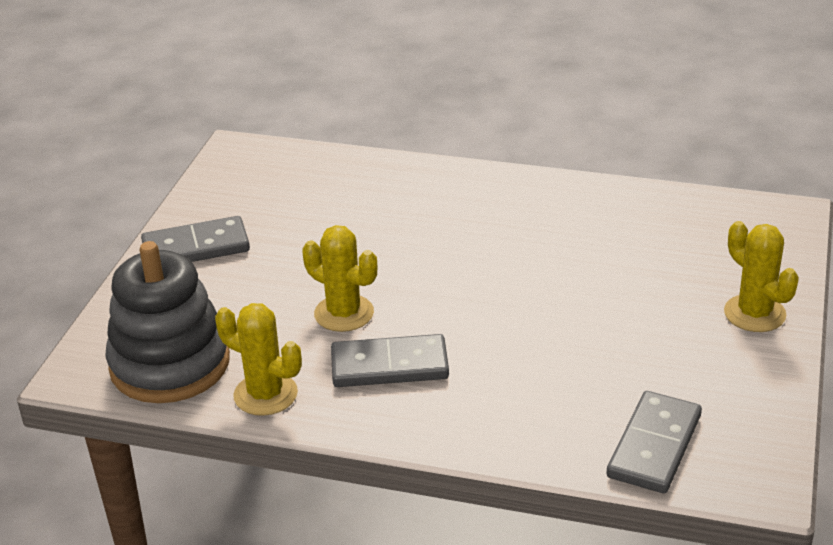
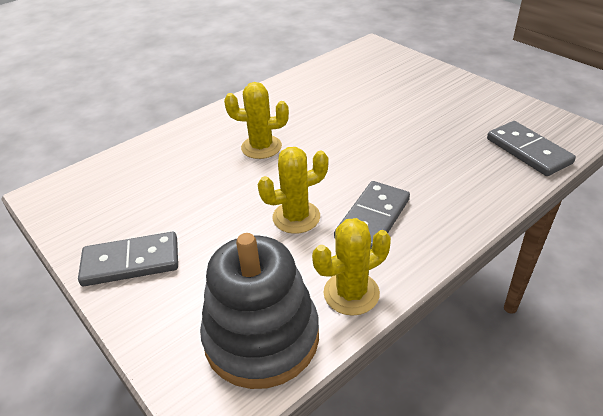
camera: 55 degrees left, 5 degrees up
(196, 247) = (131, 262): grey domino -> grey domino turned 60 degrees clockwise
(754, 314) = (441, 82): yellow cactus -> yellow cactus (261, 147)

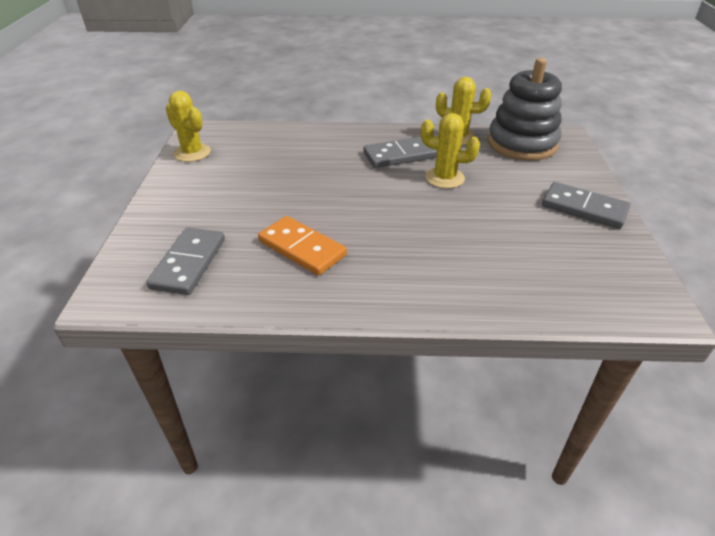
camera: 140 degrees left, 0 degrees up
(261, 147) = (409, 239): yellow cactus -> yellow cactus (192, 153)
(321, 106) = (302, 248): none -> orange domino
(528, 151) = (248, 138): grey domino -> grey domino (188, 263)

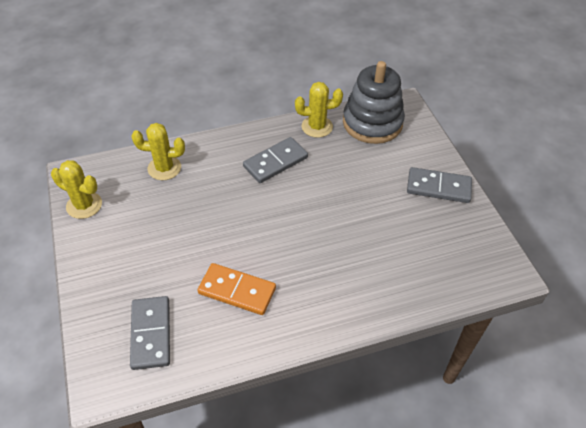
camera: 20 degrees left, 10 degrees up
(444, 178) = (322, 180): yellow cactus -> yellow cactus (164, 168)

